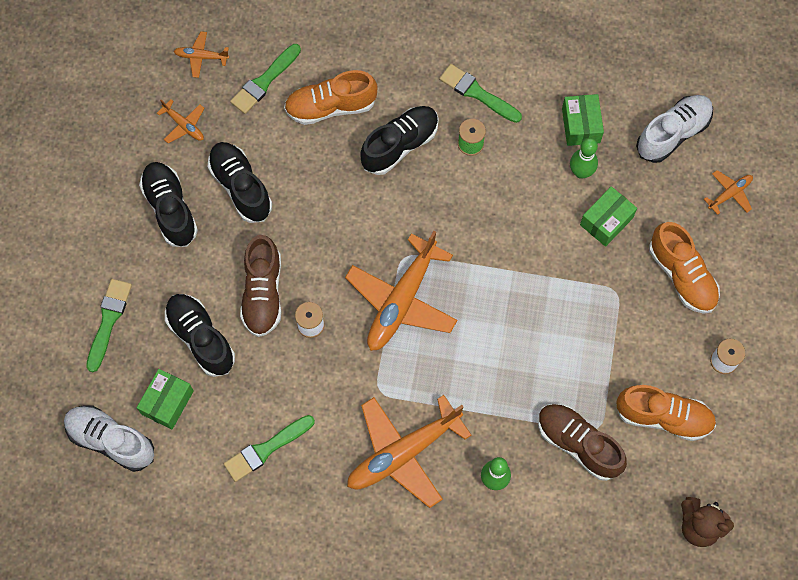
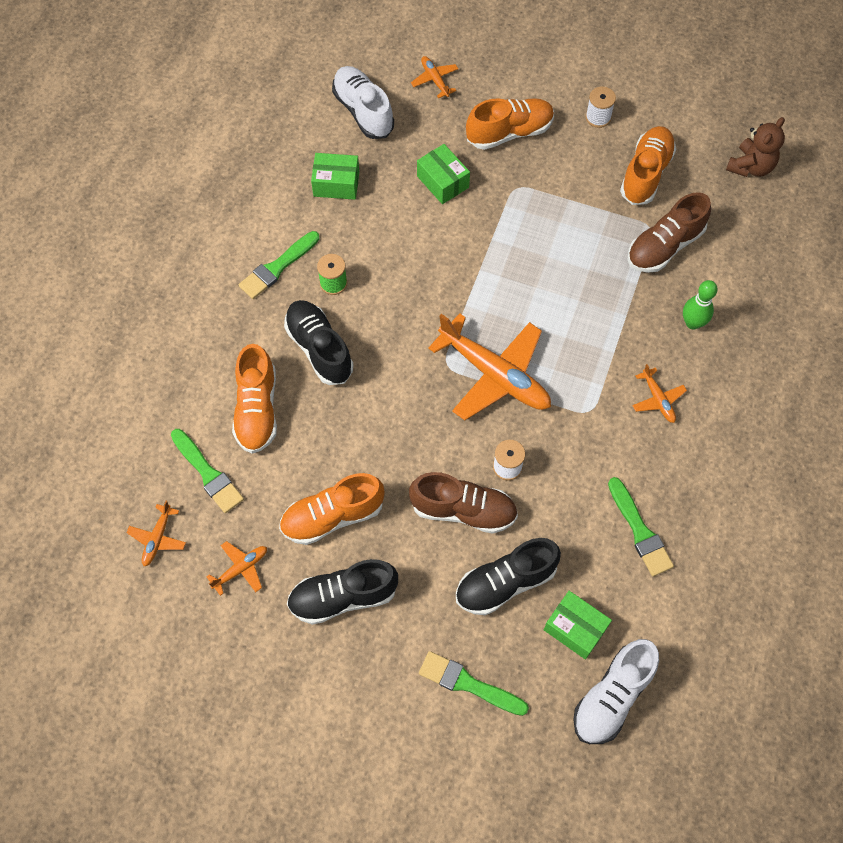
camera: 80 degrees left, 5 degrees down
(241, 187) = (332, 516): black shoe -> orange shoe
(403, 453) = (658, 399): orange plane -> orange plane, size x0.45
(581, 172) = (386, 193): green bowling pin -> none

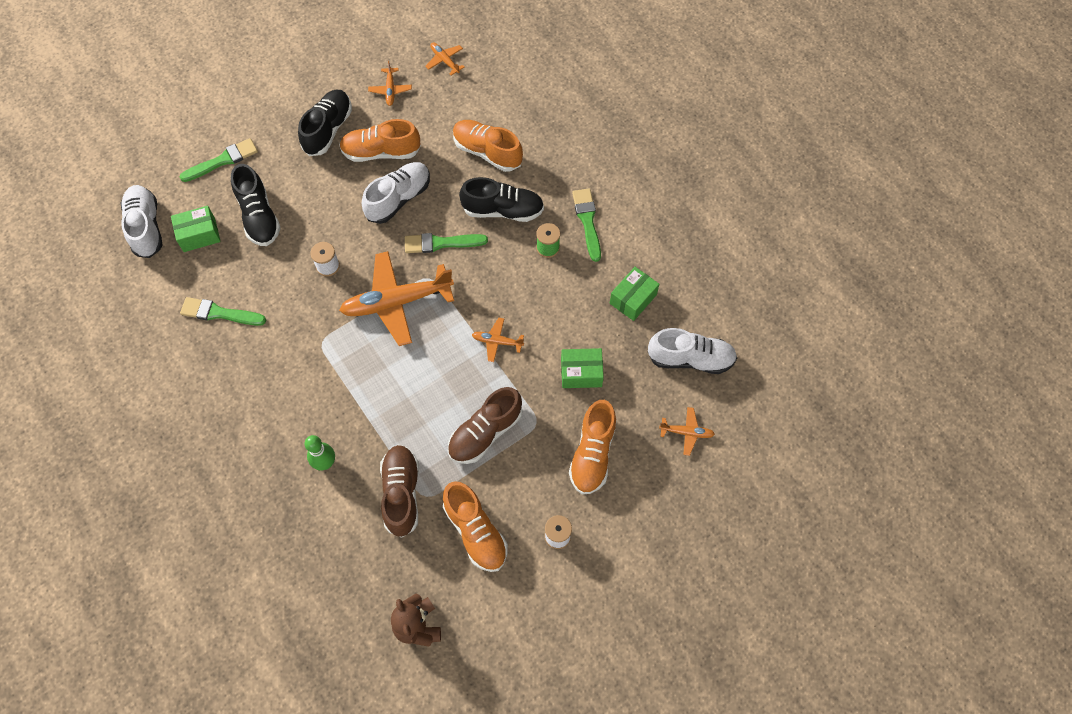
camera: 125 degrees right, 0 degrees up
(208, 473) = (465, 104): green brush -> green brush (441, 243)
(332, 516) = (381, 152): orange shoe -> orange shoe turned 105 degrees counterclockwise
(378, 456) = (398, 199): none -> white shoe
(463, 510) = (322, 223): brown shoe -> brown shoe (485, 433)
(505, 582) = (259, 216): black shoe -> black shoe turned 150 degrees clockwise
(658, 399) = (291, 392): orange plane -> orange plane (497, 341)

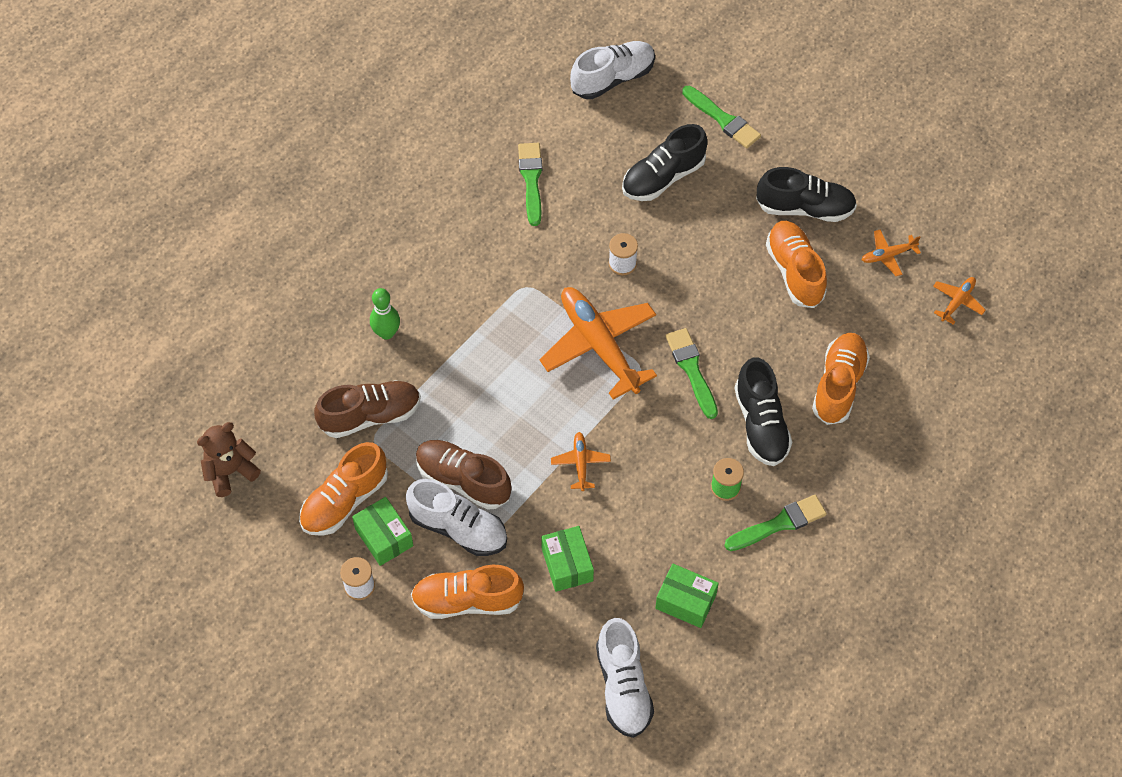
camera: 75 degrees right, 5 degrees down
(199, 235) = (620, 129): green box -> green box (384, 537)
(398, 199) = (736, 308): white shoe -> white shoe (458, 528)
(687, 432) = (523, 701): orange plane -> none

